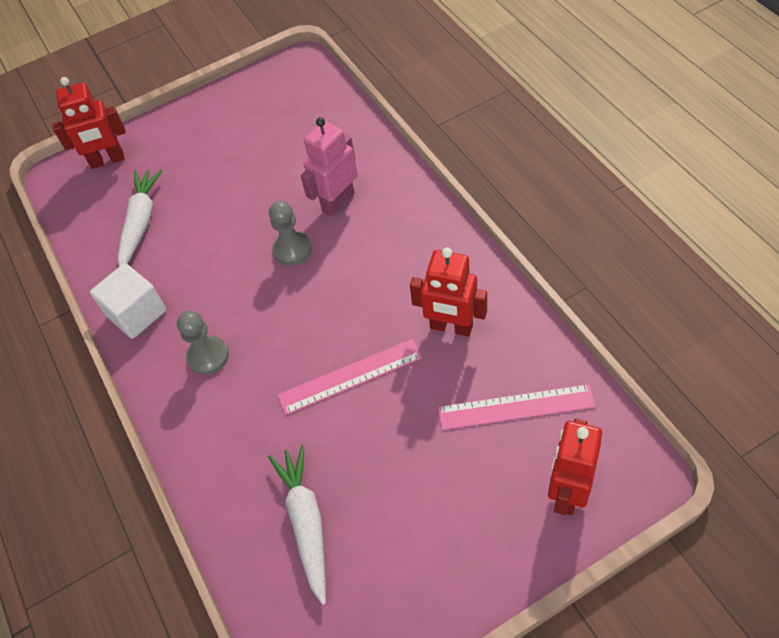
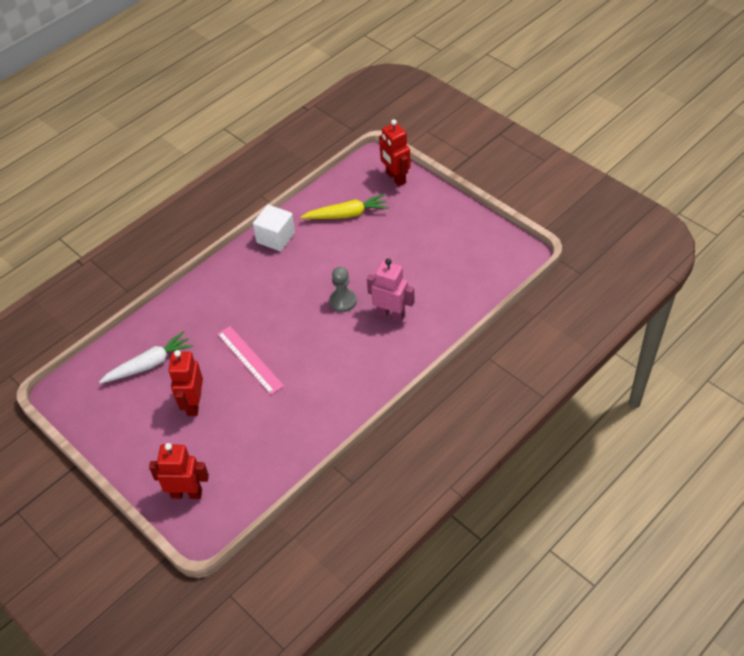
camera: 70 degrees right, 5 degrees down
(141, 223) = (346, 214): white carrot -> yellow carrot
(208, 356) = (251, 283): grey pawn -> none
(451, 327) = (298, 405): red robot -> red robot (193, 404)
(515, 407) = (242, 454): pink ruler -> none

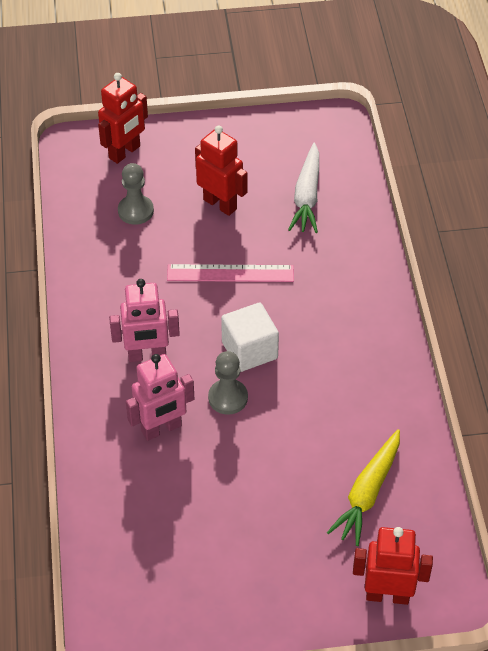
camera: 125 degrees right, 0 degrees up
(238, 445) = (135, 211): none -> grey pawn
(276, 238) = (394, 396): white cube -> white cube (249, 350)
(349, 355) = (147, 355): none -> pink robot

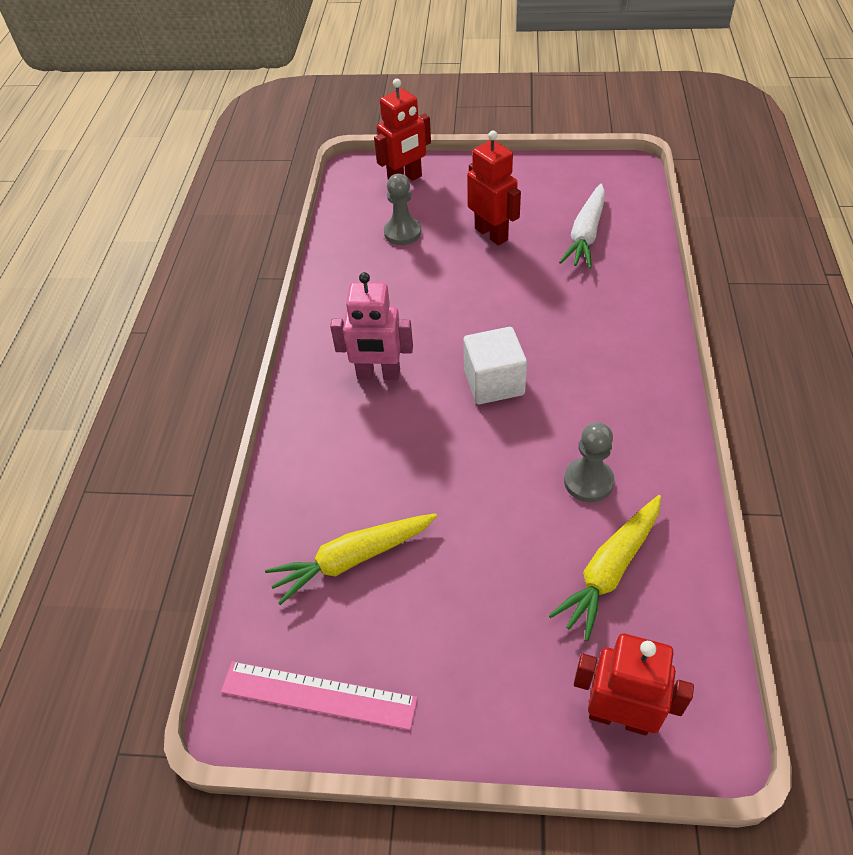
camera: 15 degrees right, 0 degrees up
(161, 429) = (374, 456): pink robot -> none
(164, 514) = (352, 559): none -> yellow carrot
(228, 398) = (458, 431): grey pawn -> grey pawn (588, 481)
(230, 273) = (488, 301): pink ruler -> pink ruler (318, 695)

